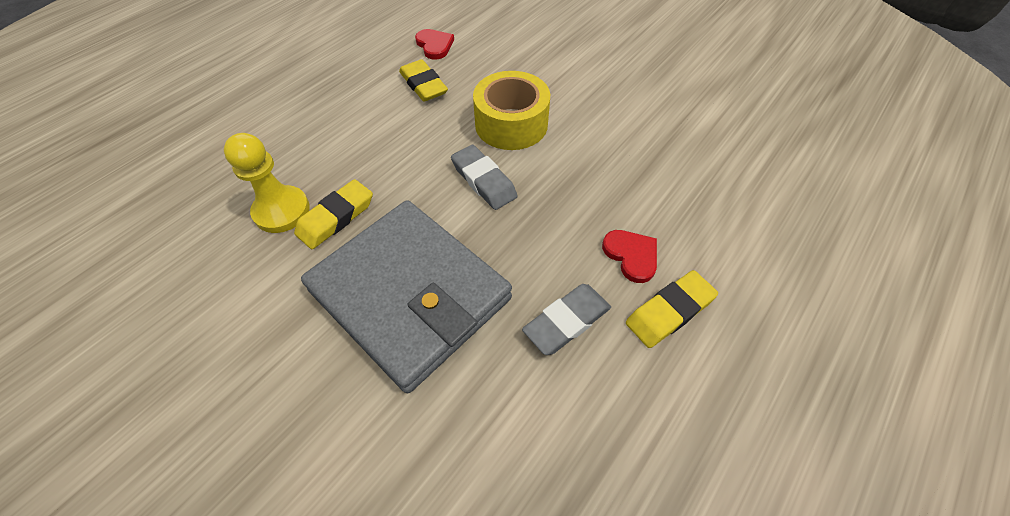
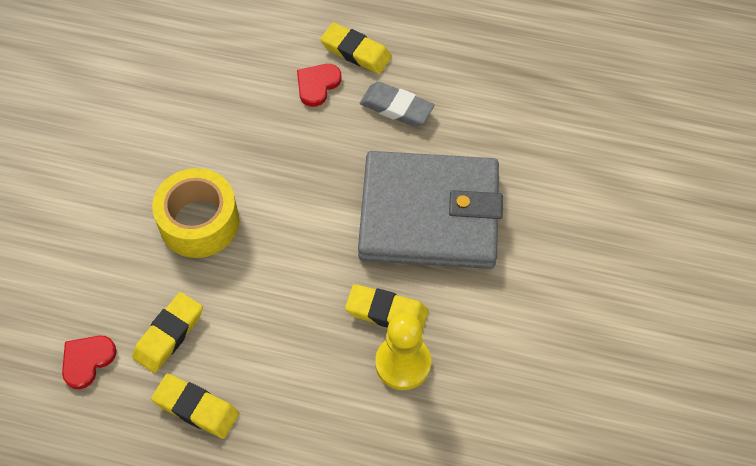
camera: 115 degrees left, 5 degrees up
(356, 84) = (196, 408): none -> yellow eraser
(410, 295) = (429, 214): grey wallet -> grey wallet turned 75 degrees clockwise
(484, 181) = (287, 214): grey eraser -> none

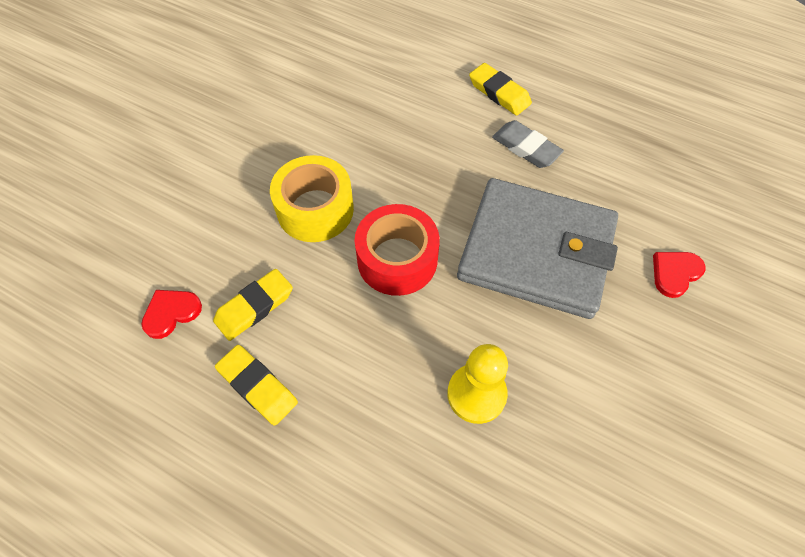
camera: 15 degrees right, 0 degrees up
(296, 254) = (397, 259): none -> red tape
(317, 85) = (457, 113): red heart -> red heart (675, 273)
(387, 312) = (472, 337): yellow eraser -> none

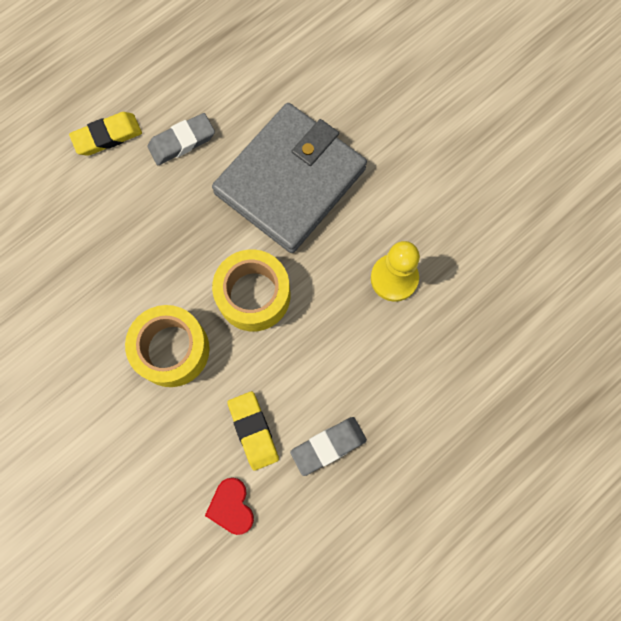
camera: 70 degrees left, 15 degrees up
(257, 386) = (328, 446): yellow eraser -> grey eraser
(397, 259) = (253, 295): red tape -> yellow tape
(675, 273) = (349, 88): red heart -> none

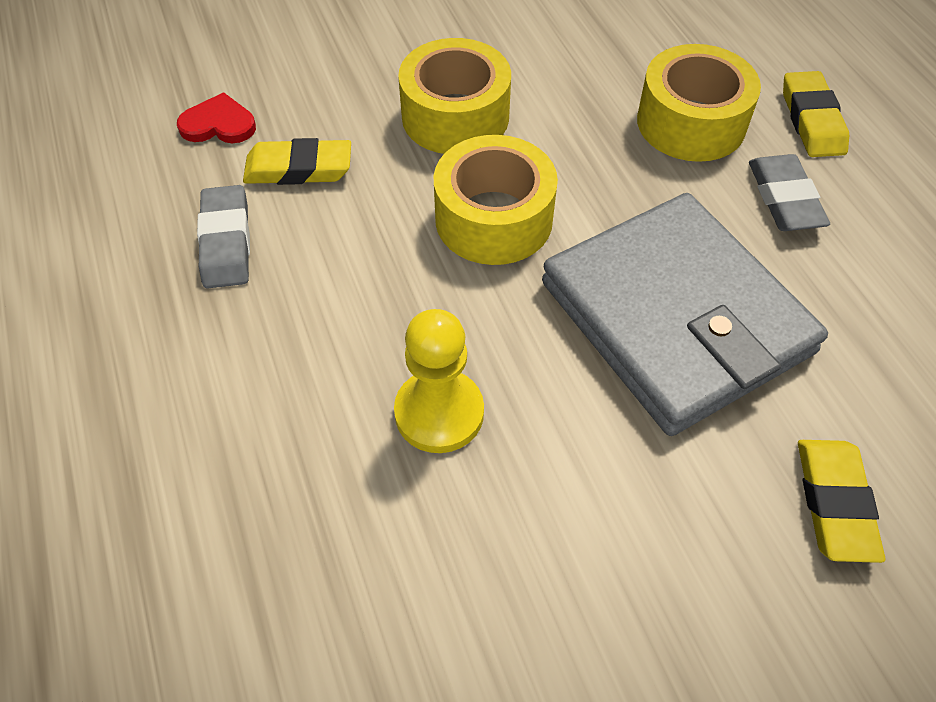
camera: 110 degrees right, 20 degrees down
(132, 204) = (691, 123): none -> yellow tape
(370, 94) = (834, 503): none -> yellow eraser

